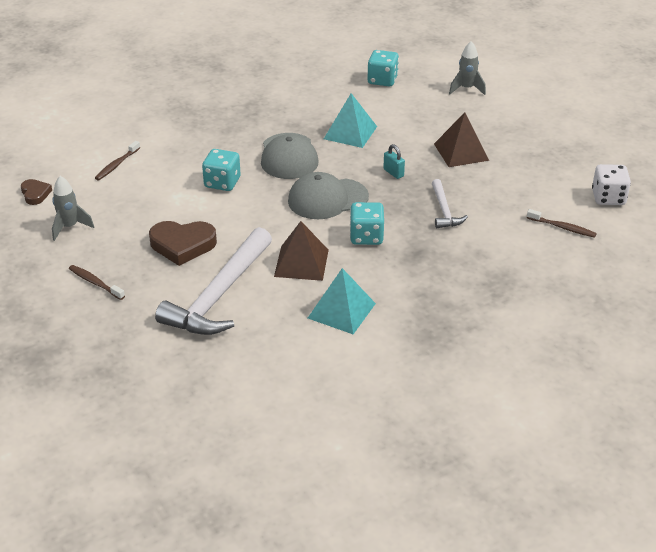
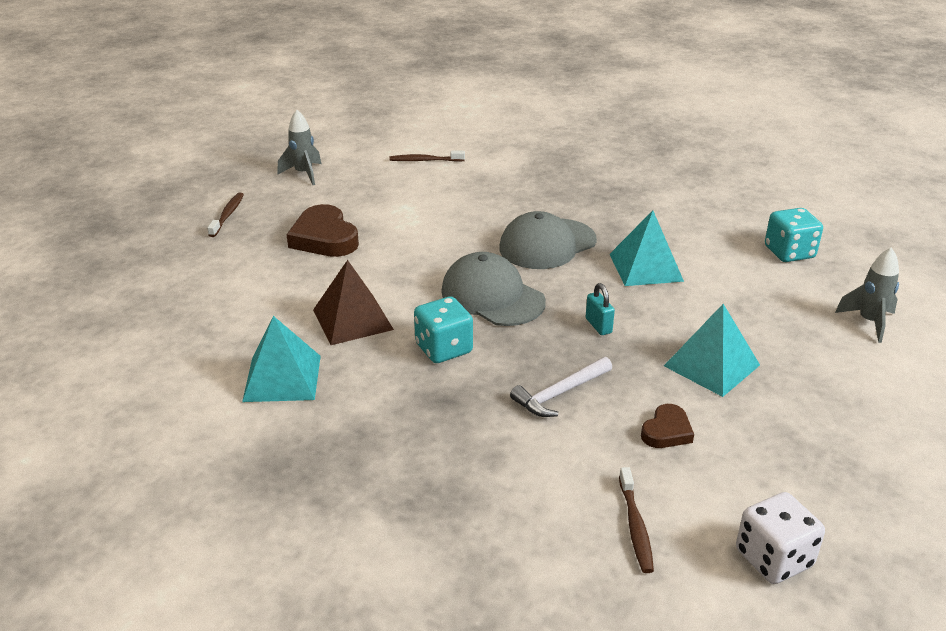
camera: 60 degrees right, 5 degrees down
(35, 194) = (340, 142): brown heart -> brown heart (666, 431)
(218, 296) = (253, 287): white hammer -> none
(222, 183) = (454, 222): turquoise dice -> none
(393, 173) = (598, 326): turquoise padlock -> turquoise padlock turned 45 degrees counterclockwise
(461, 152) = (711, 365): brown pyramid -> turquoise pyramid

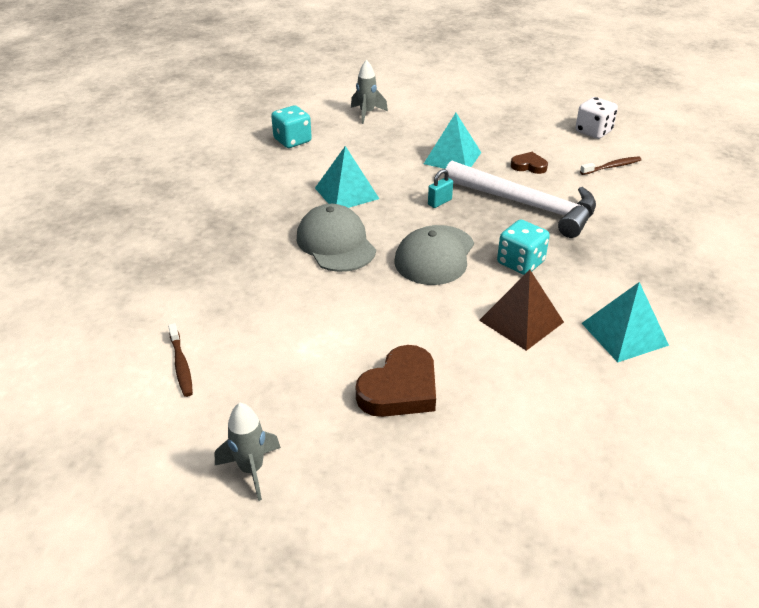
camera: 110 degrees left, 5 degrees up
(227, 215) = (394, 502): brown toothbrush -> none
(547, 244) = (335, 243): grey cap -> grey cap turned 150 degrees counterclockwise
(559, 394) = (527, 205): white hammer -> white hammer, size x2.01

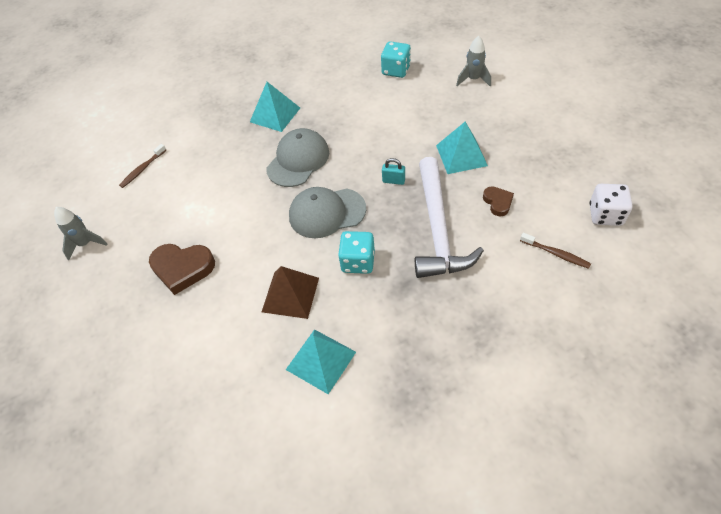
camera: 60 degrees right, 15 degrees up
(346, 193) = (358, 131): turquoise pyramid -> turquoise pyramid (275, 115)

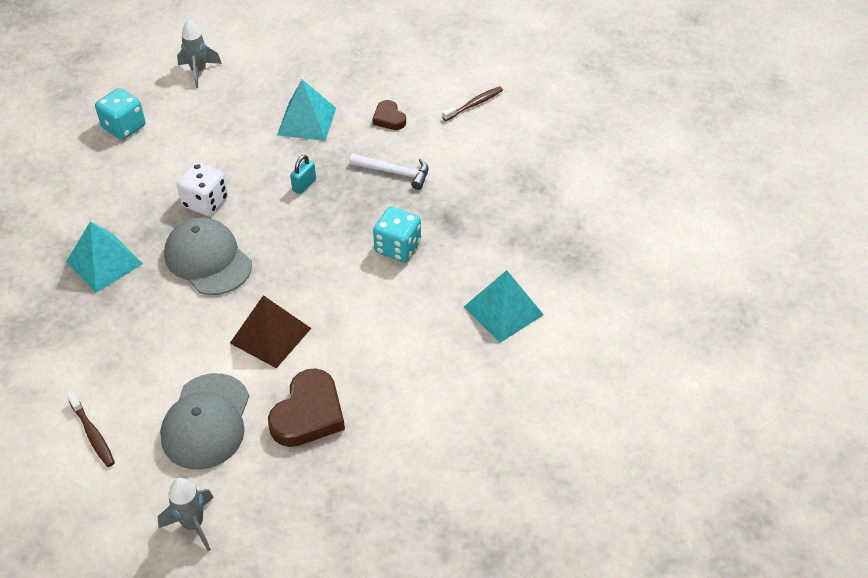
camera: 75 degrees left, 5 degrees down
(290, 294) = (408, 316): brown pyramid -> brown pyramid (270, 335)
(327, 213) = (312, 255): grey cap -> grey cap (206, 421)
(438, 229) = (395, 173): white hammer -> white hammer, size x0.50
(498, 202) = (389, 118): brown heart -> brown heart turned 120 degrees counterclockwise
(605, 215) = (450, 57): white dice -> white dice (205, 202)

